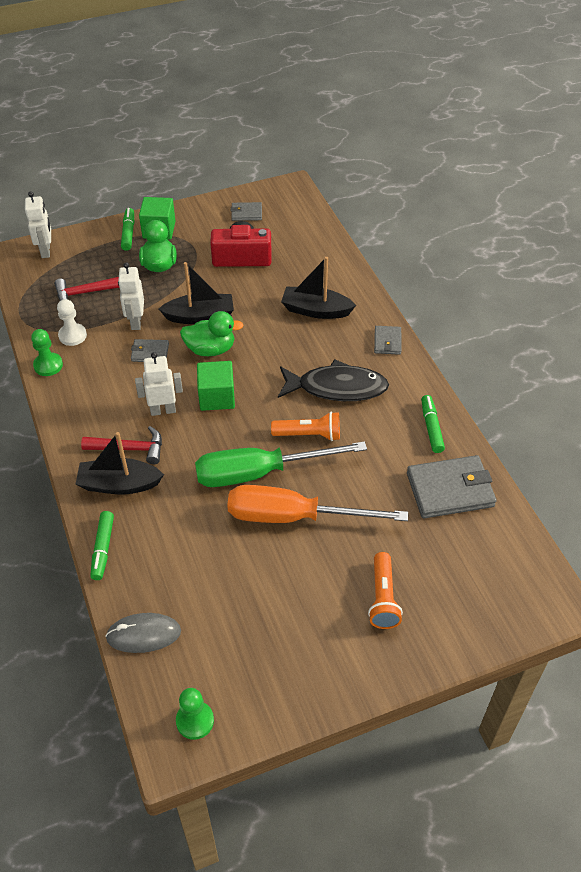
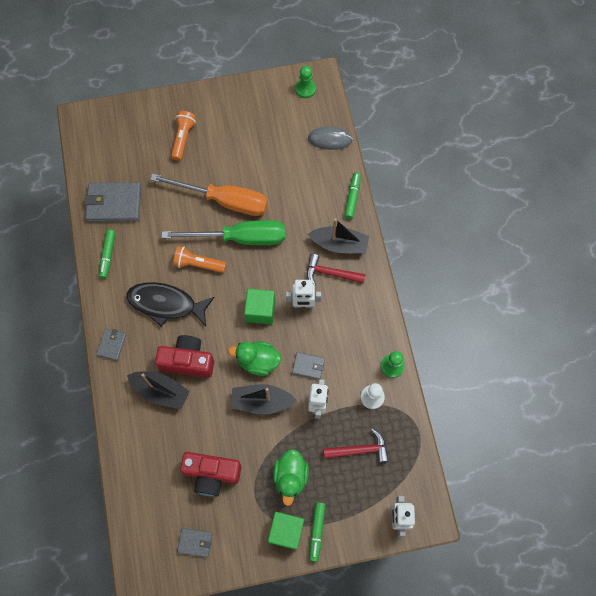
camera: 170 degrees left, 20 degrees up
(293, 339) = (188, 361): none -> red camera

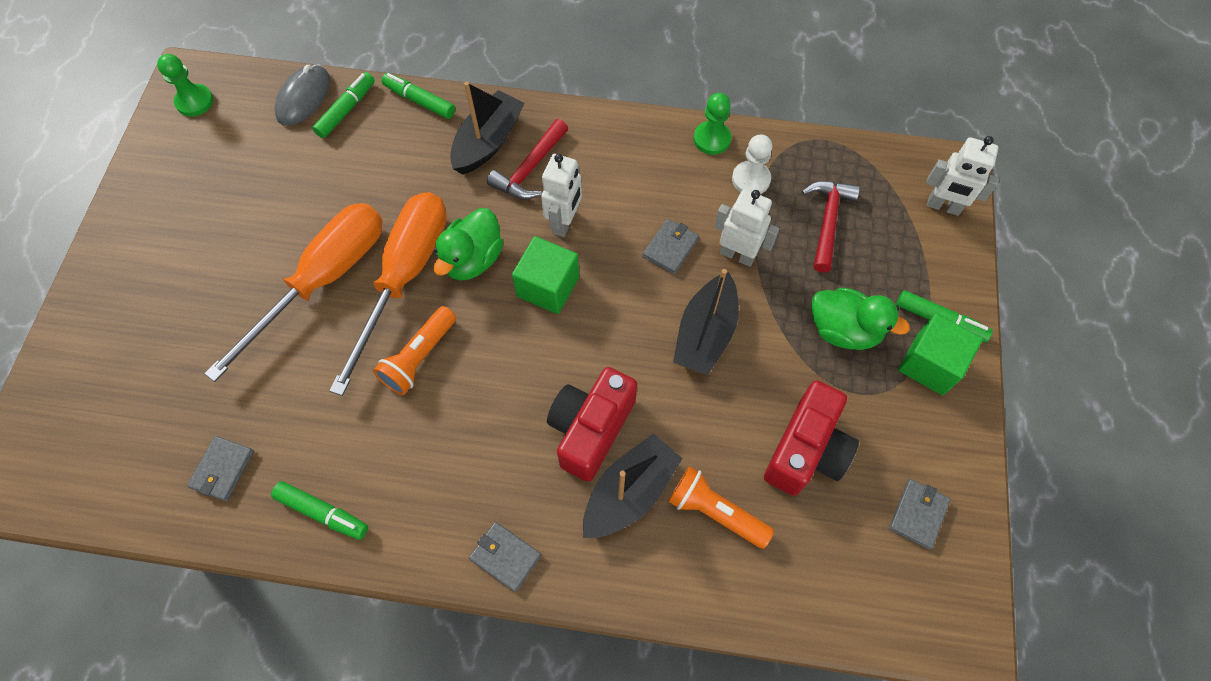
camera: 70 degrees left, 5 degrees down
(114, 203) = (222, 469): grey wallet -> grey wallet, size x0.52
(166, 304) = (469, 434): black fish -> none
(183, 138) = (164, 310): orange flashlight -> orange flashlight (715, 512)
(240, 238) = (405, 277): green screwdriver -> orange screwdriver
(258, 361) = (634, 317): green duck -> green duck (472, 259)
(331, 164) = (346, 110): none -> green marker

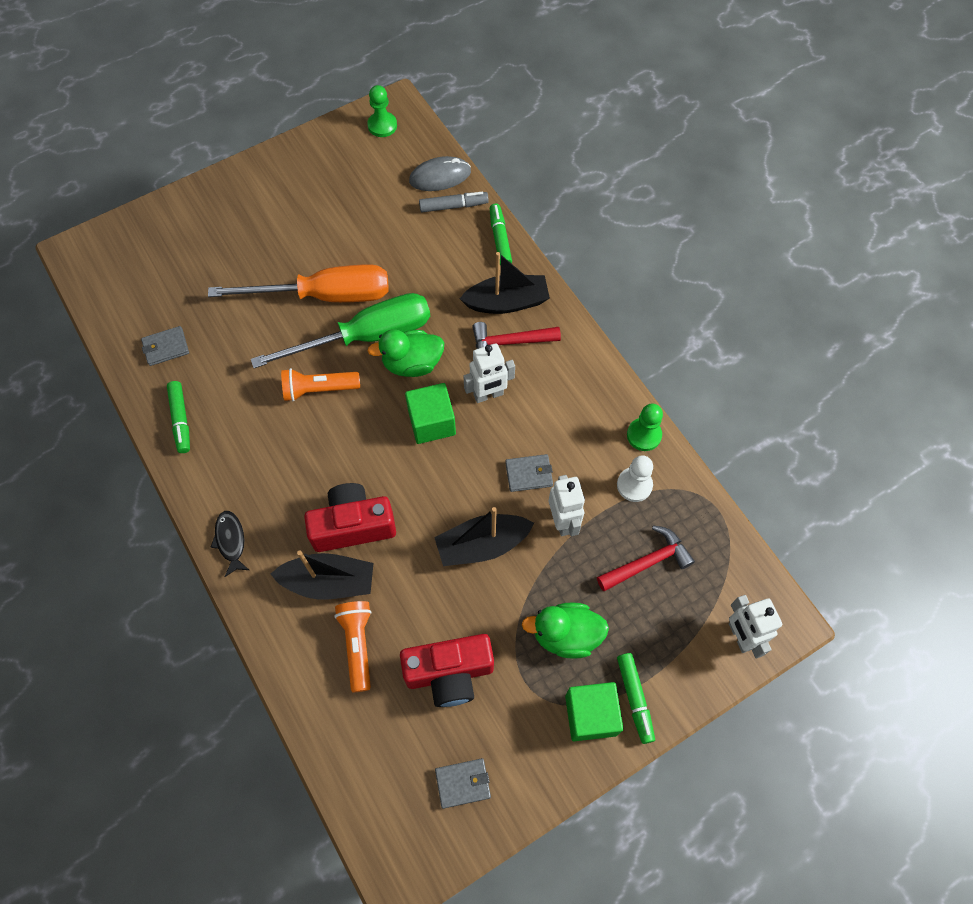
camera: 50 degrees right, 0 degrees up
(346, 110) = (453, 206): green marker -> grey marker
(405, 277) = (366, 336): orange screwdriver -> green screwdriver
(505, 557) = (231, 541): grey wallet -> black fish
(843, 330) = (566, 635): green duck -> green duck turned 105 degrees clockwise

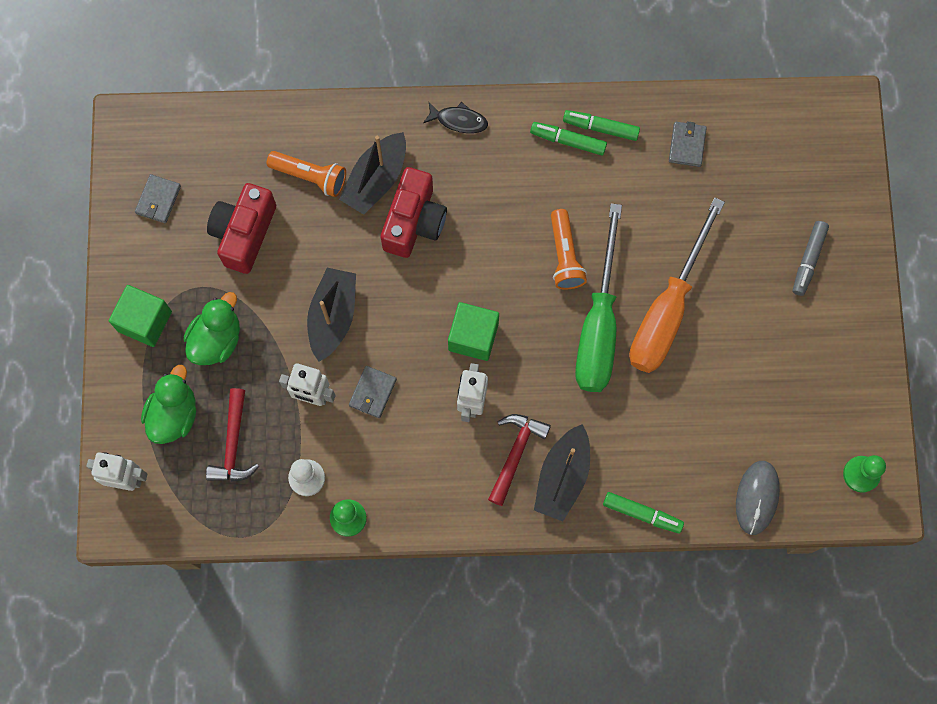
camera: 120 degrees right, 10 degrees up
(319, 389) = (565, 256): orange flashlight -> orange flashlight turned 150 degrees clockwise
(412, 364) = (544, 351): green duck -> green duck (174, 414)
(453, 206) = (710, 490): grey marker -> grey marker (808, 260)
(634, 698) = (135, 362): green marker -> green marker (568, 141)

